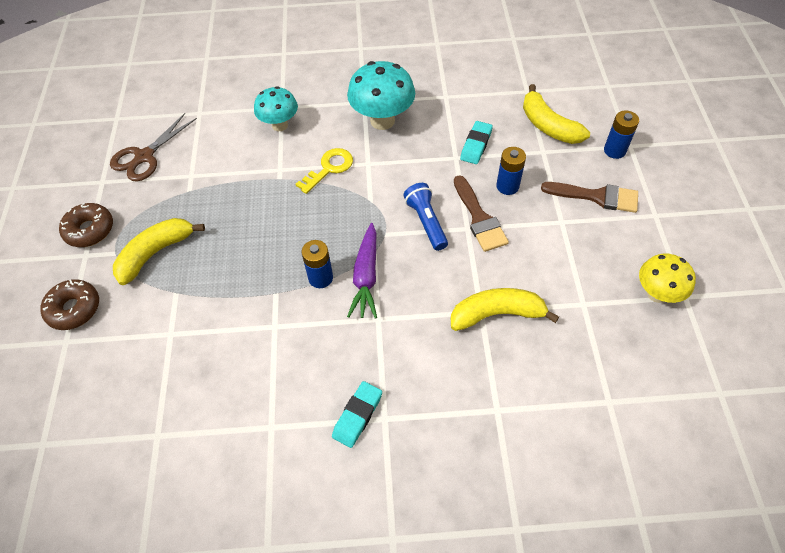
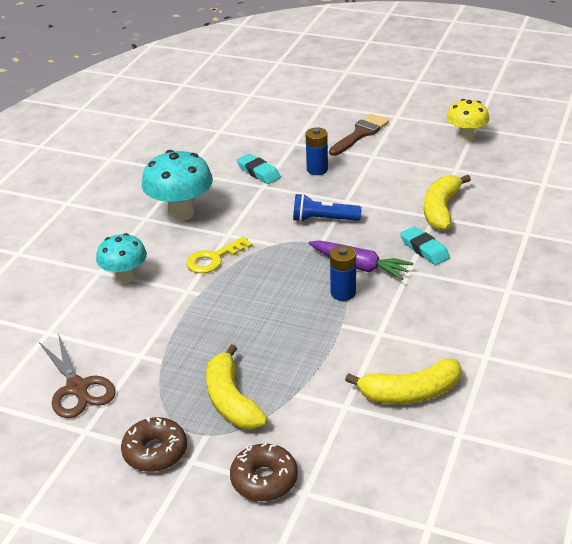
camera: 65 degrees left, 20 degrees down
(329, 168) = (214, 259): yellow key -> yellow key turned 105 degrees counterclockwise
(357, 416) = (498, 304): turquoise eraser -> turquoise eraser (424, 249)
(479, 218) = (340, 192): brown brush -> none
(548, 126) = (268, 132): yellow banana -> yellow banana (410, 393)
(614, 150) = (321, 113): blue battery -> none

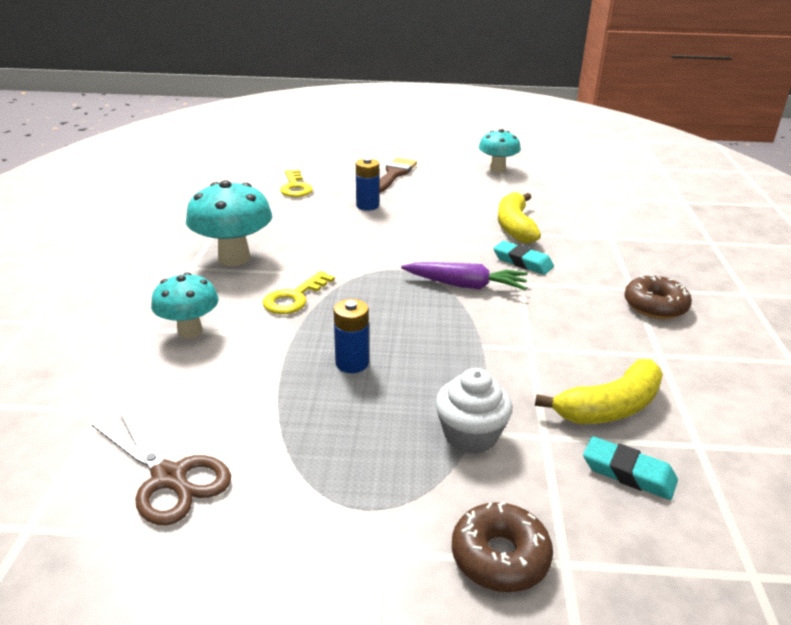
camera: 20 degrees left, 5 degrees down
(155, 451) = (323, 549): brown donut -> brown donut (655, 306)
(232, 400) = (398, 456): yellow banana -> none
(258, 172) = (305, 213): turquoise eraser -> turquoise eraser (628, 473)
(262, 140) = (295, 187): none -> yellow key
(291, 395) = (470, 435): none -> white cupcake
(323, 219) = (399, 247): blue flashlight -> none
(343, 293) = (464, 313): blue battery -> blue battery (352, 363)
(466, 137) = (497, 169): yellow mushroom -> turquoise mushroom

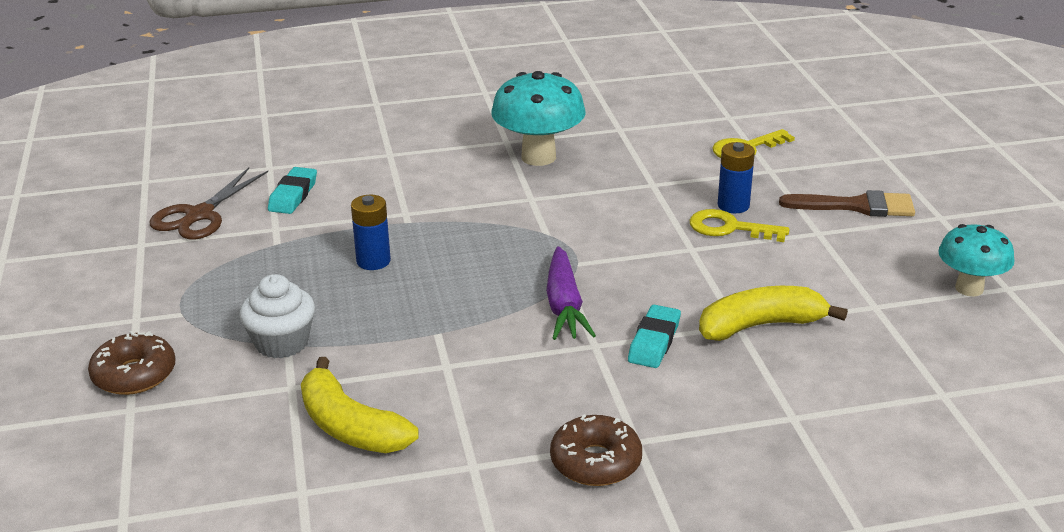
camera: 75 degrees right, 0 degrees up
(190, 331) = (392, 171): turquoise mushroom -> none
(294, 298) = (477, 207): yellow key -> yellow key (729, 228)
(628, 473) = (247, 442): turquoise eraser -> turquoise eraser (293, 195)

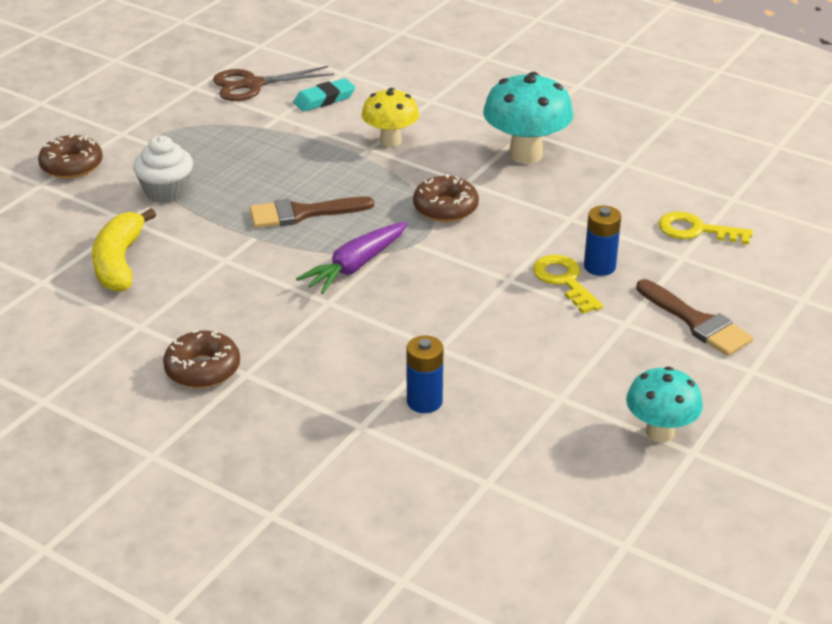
camera: 45 degrees right, 5 degrees up
(373, 261) = (296, 170): blue battery -> blue battery (424, 401)
(413, 199) = (390, 141): none -> yellow mushroom
(444, 291) = (302, 213): none -> brown brush
(551, 225) = (445, 208): none -> brown donut
(654, 342) = (366, 323): turquoise eraser -> none
(760, 326) = (453, 358): yellow banana -> none

